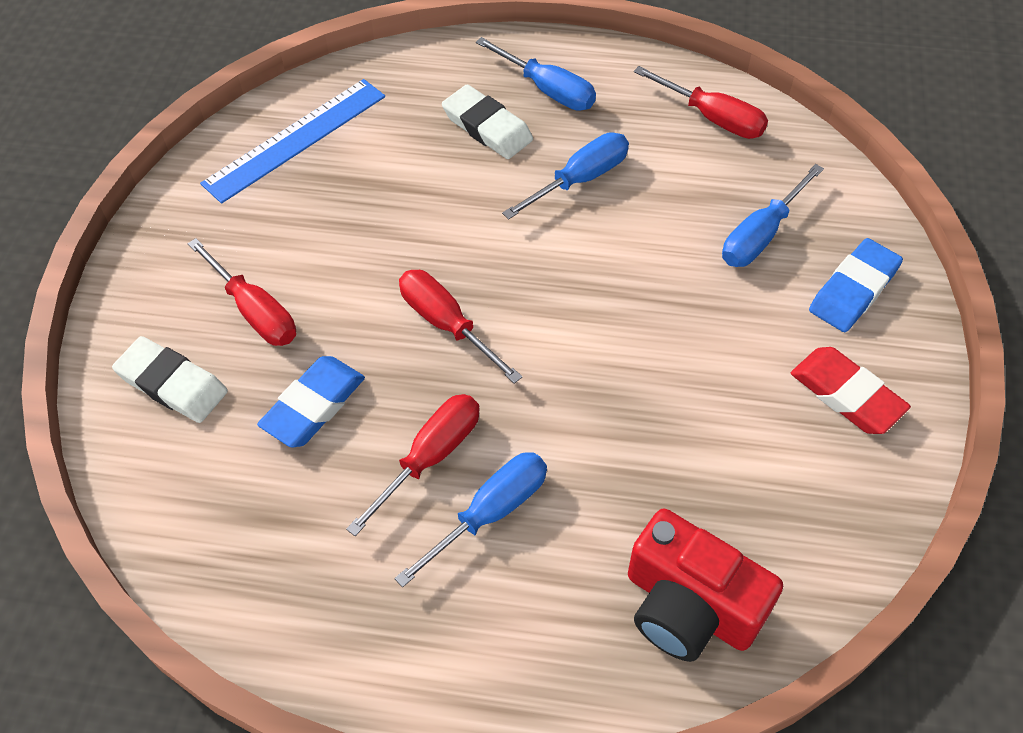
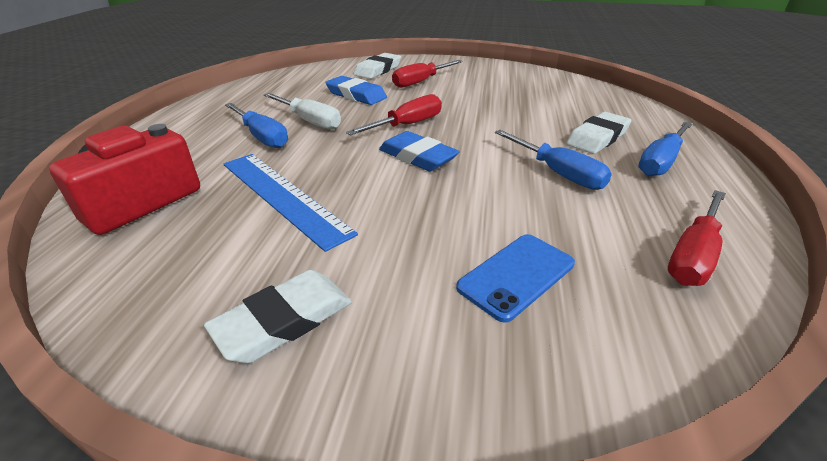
camera: 90 degrees right, 20 degrees down
(295, 139) = (551, 86): blue ruler -> blue ruler (283, 196)
(431, 456) = (310, 121): red screwdriver -> white screwdriver
(760, 235) = (516, 275): blue screwdriver -> blue phone
(846, 394) = (284, 320): red eraser -> white eraser
(853, 290) = (439, 352): blue eraser -> blue eraser (417, 157)

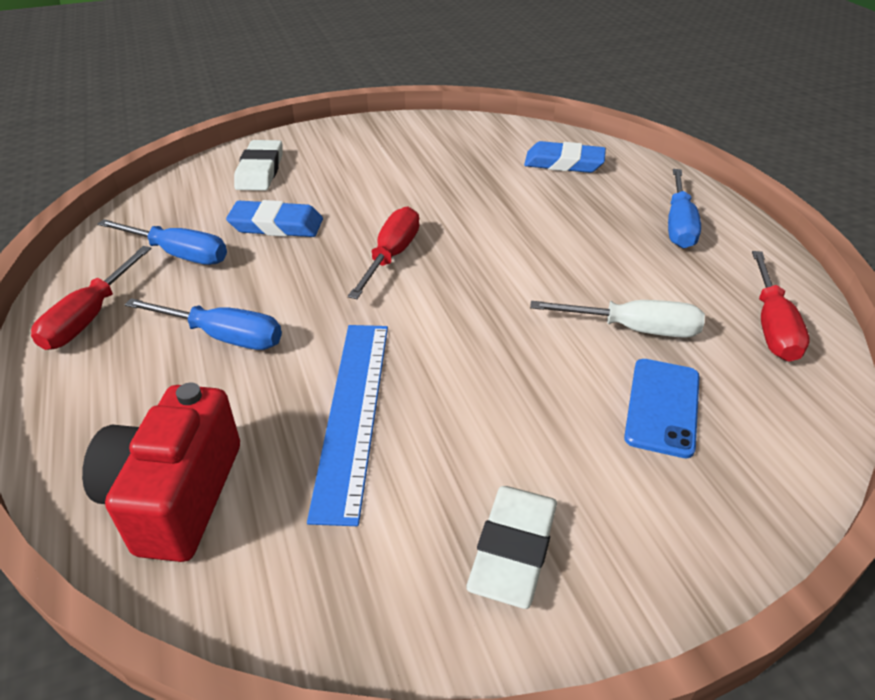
camera: 30 degrees left, 5 degrees up
(283, 196) = (352, 413): blue ruler -> blue ruler turned 75 degrees clockwise
(310, 121) = (262, 290): white screwdriver -> white screwdriver (635, 329)
(417, 157) = (448, 300): blue eraser -> blue eraser (564, 163)
(420, 82) = (339, 178): red screwdriver -> red screwdriver (89, 318)
(558, 173) = (604, 272): blue screwdriver -> blue screwdriver (180, 254)
(597, 138) = (603, 210): white eraser -> none

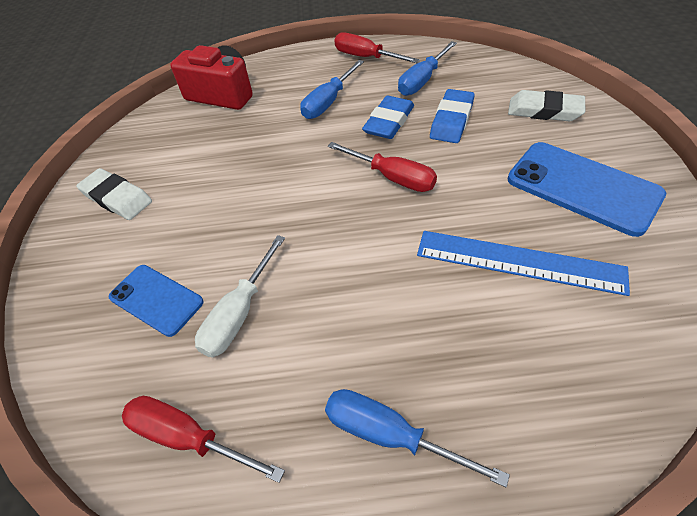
camera: 110 degrees right, 10 degrees up
(352, 413) = (240, 149): blue ruler -> blue ruler (518, 261)
(382, 154) = (582, 187): none -> blue phone
(564, 163) = (565, 355): blue eraser -> blue eraser (389, 122)

